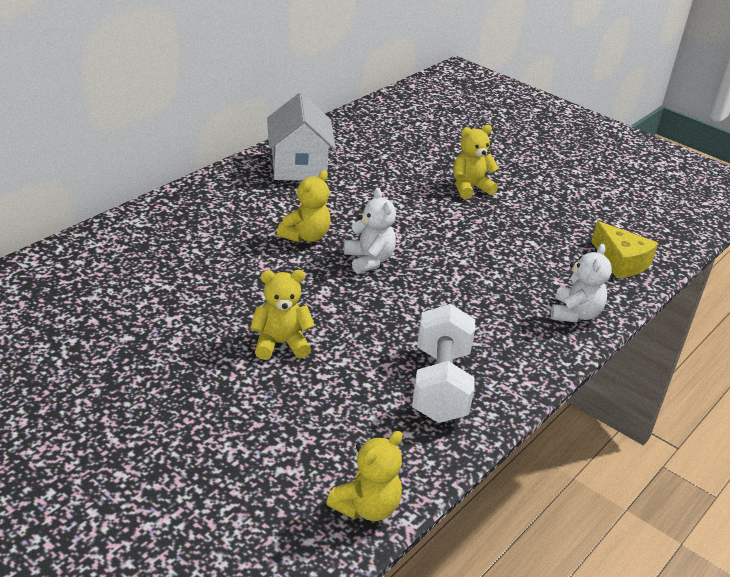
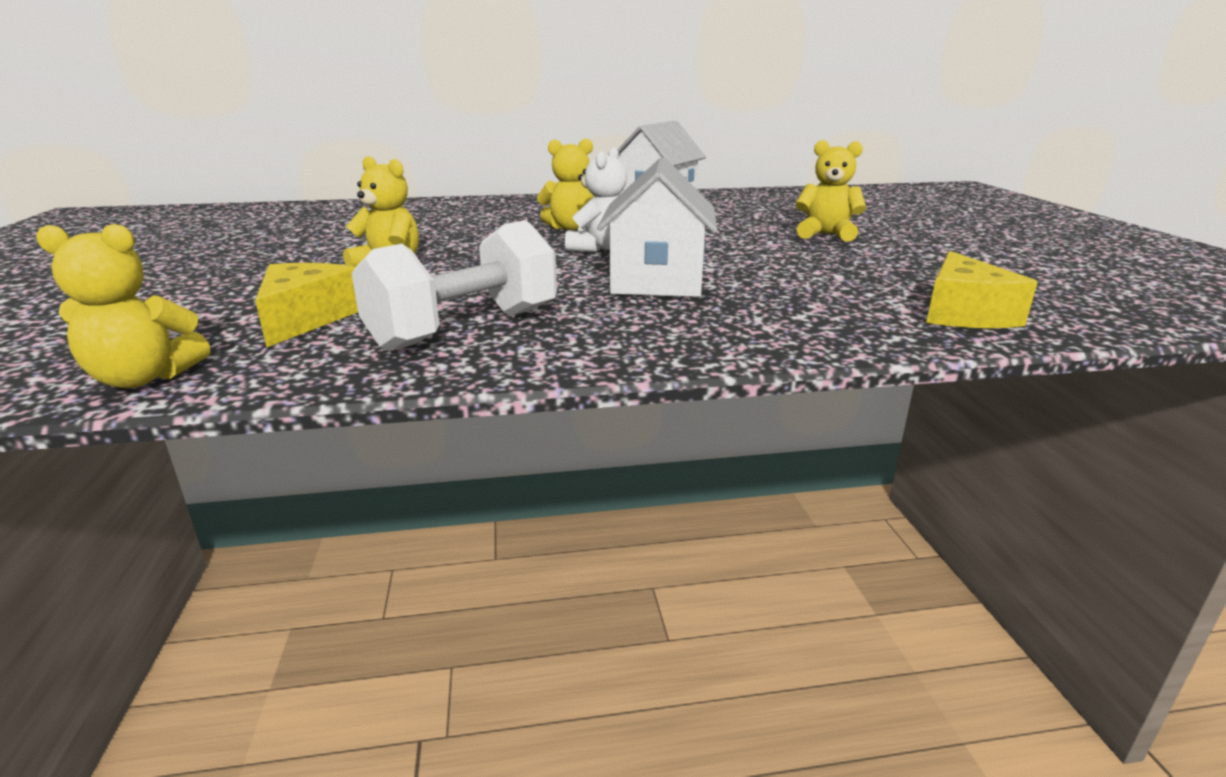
camera: 45 degrees right, 10 degrees down
(342, 420) = (306, 318): none -> yellow cheese
(458, 290) = (657, 281): none -> white house
(575, 314) = (786, 331): white teddy bear -> none

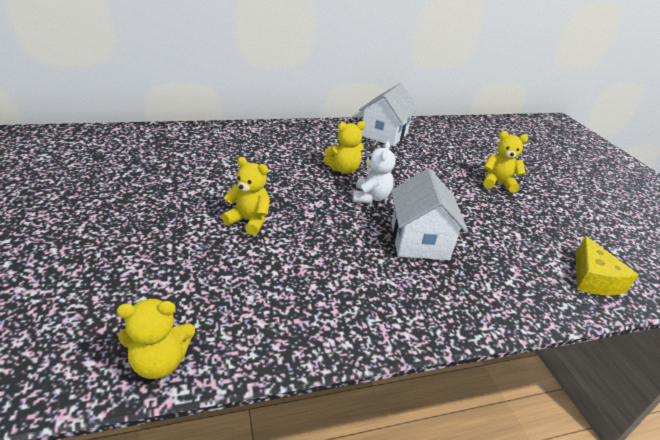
camera: 10 degrees left, 10 degrees up
(306, 318) = (226, 288): yellow cheese -> none
(465, 329) = (328, 299): white dumbbell -> none

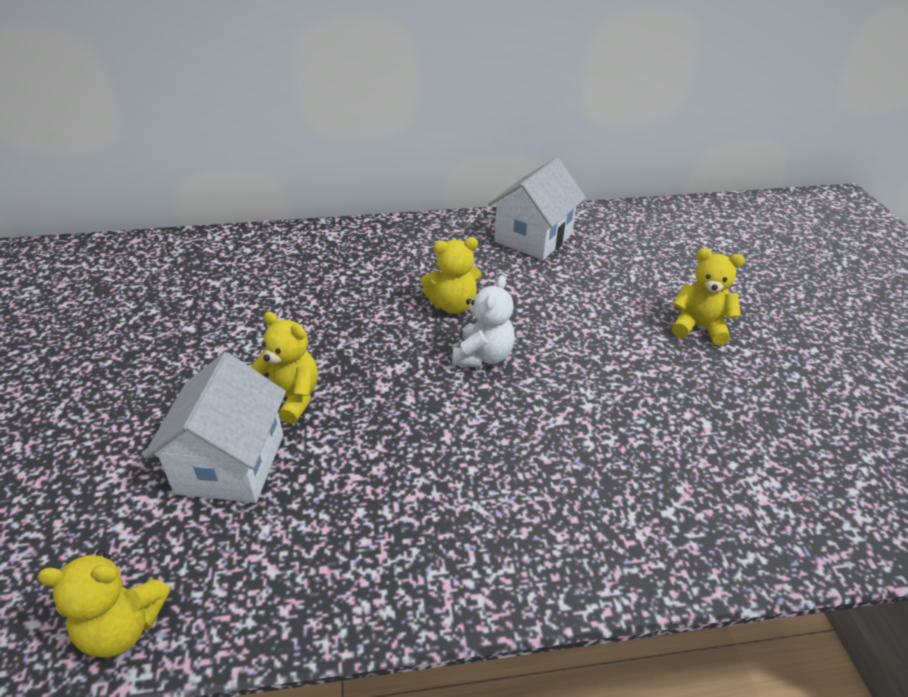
camera: 10 degrees right, 5 degrees up
(419, 241) = (540, 435): white house -> white house (231, 464)
(593, 279) = (813, 510): yellow cheese -> none

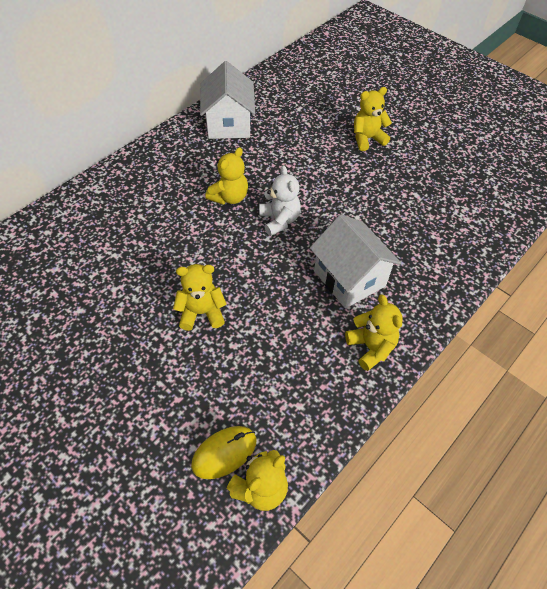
camera: 40 degrees left, 15 degrees up
(138, 557) = (224, 453): none -> yellow mouse
(231, 464) = (213, 371): white house -> white house (349, 278)
(435, 567) = (371, 347): none -> yellow teddy bear

